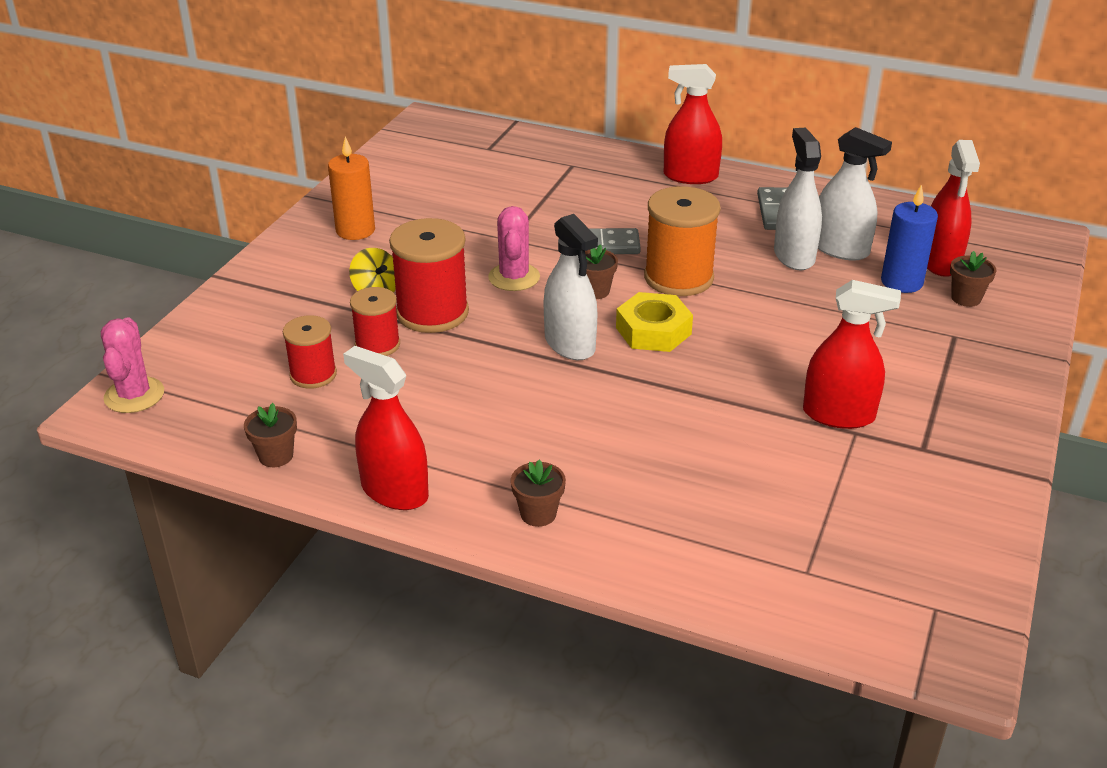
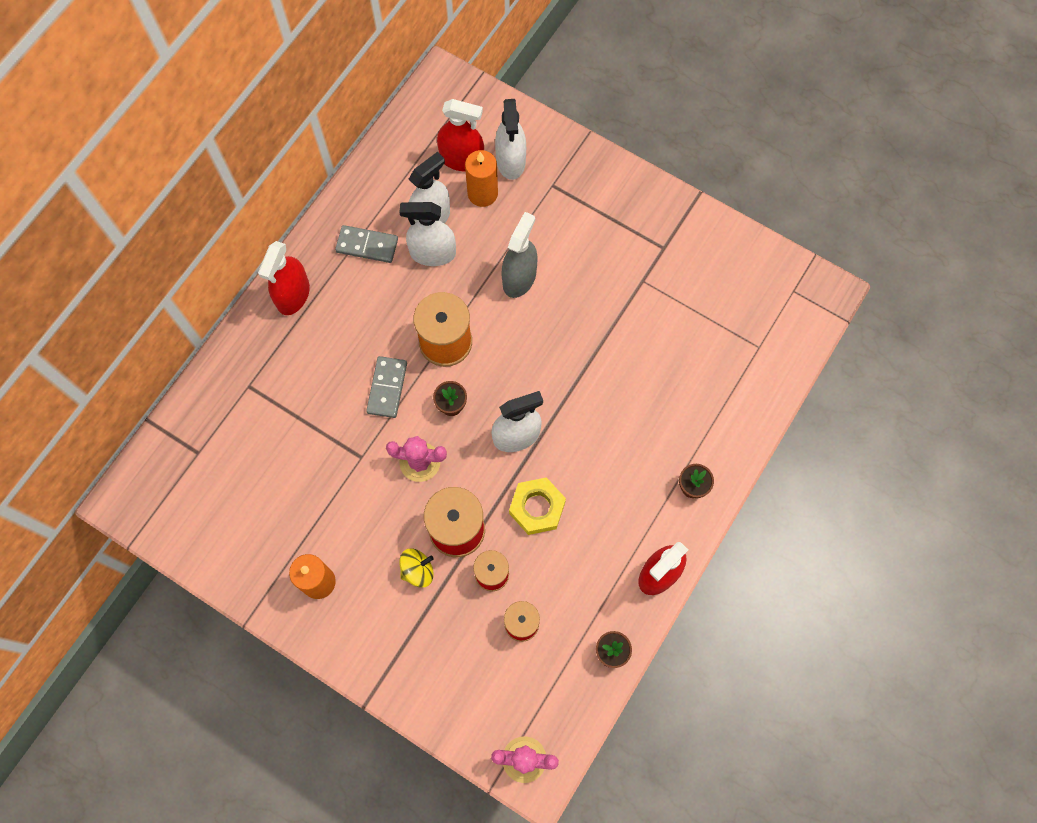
camera: 80 degrees left, 35 degrees up
(653, 331) = (511, 375): yellow nut -> yellow nut (537, 508)
(796, 323) = (519, 278): none -> grey spray bottle
(838, 415) = (624, 284): red spray bottle -> none
(901, 282) = (482, 193): blue candle -> orange candle
(966, 298) = (511, 161): brown flower pot -> white spray bottle

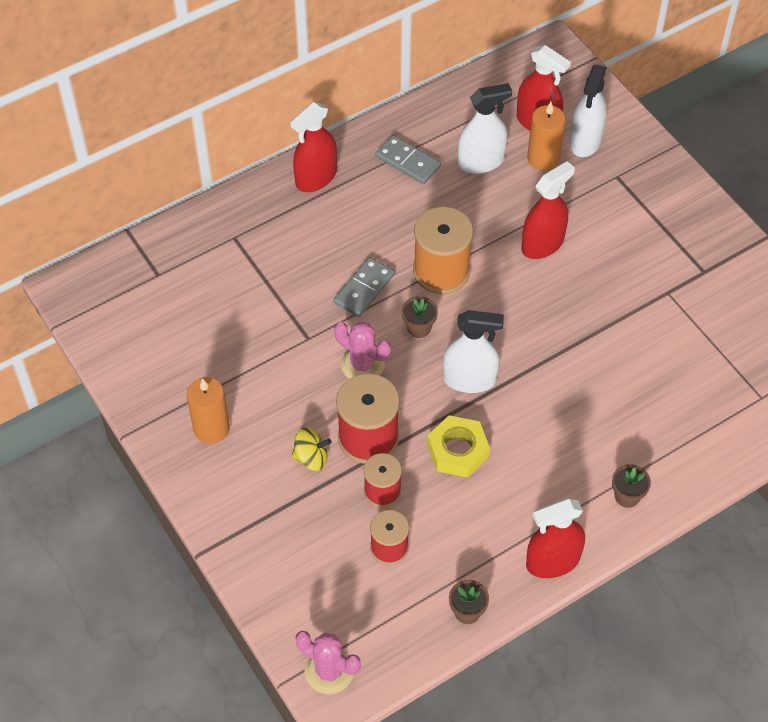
camera: 25 degrees right, 15 degrees down
(433, 253) = (468, 191): white spray bottle -> none
(519, 278) = (542, 244): grey spray bottle -> red spray bottle

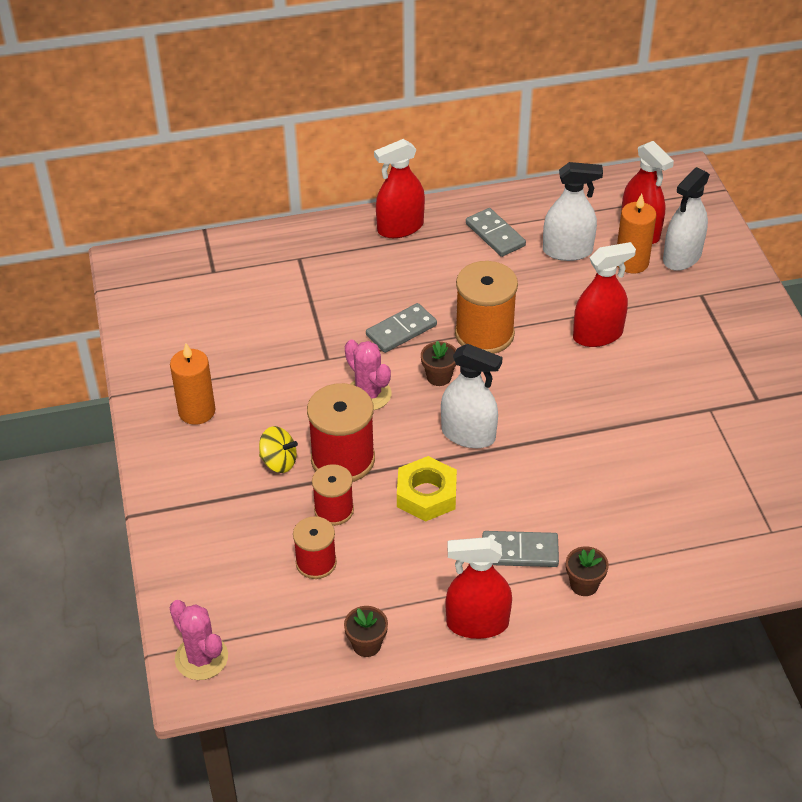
camera: 20 degrees right, 10 degrees down
(560, 481) = (520, 551): none -> grey domino

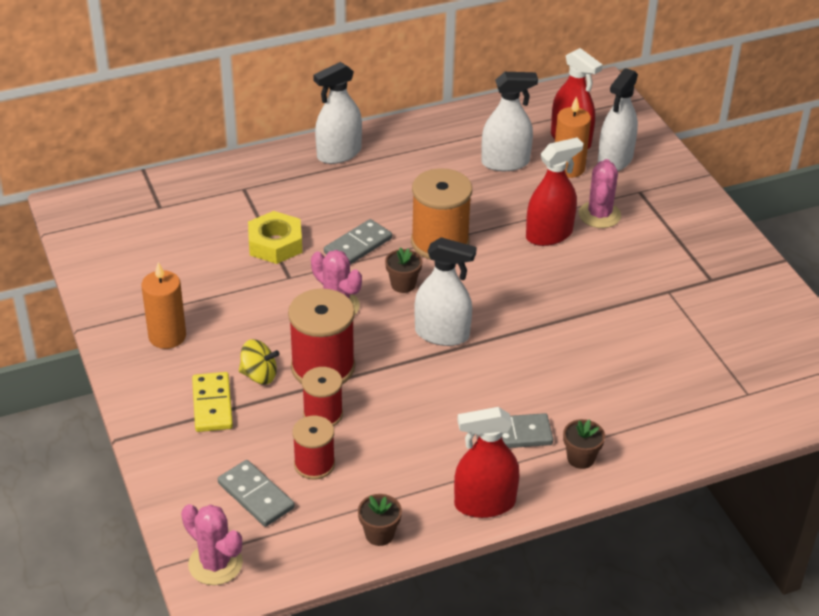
camera: 10 degrees left, 5 degrees down
(228, 488) = (212, 404): none -> yellow domino
(400, 227) = (339, 153): red spray bottle -> white spray bottle
(426, 495) = (412, 392): yellow nut -> yellow nut (275, 244)
(495, 235) = (433, 153): grey domino -> grey domino (256, 495)
(654, 317) = (599, 215): none -> pink cactus

